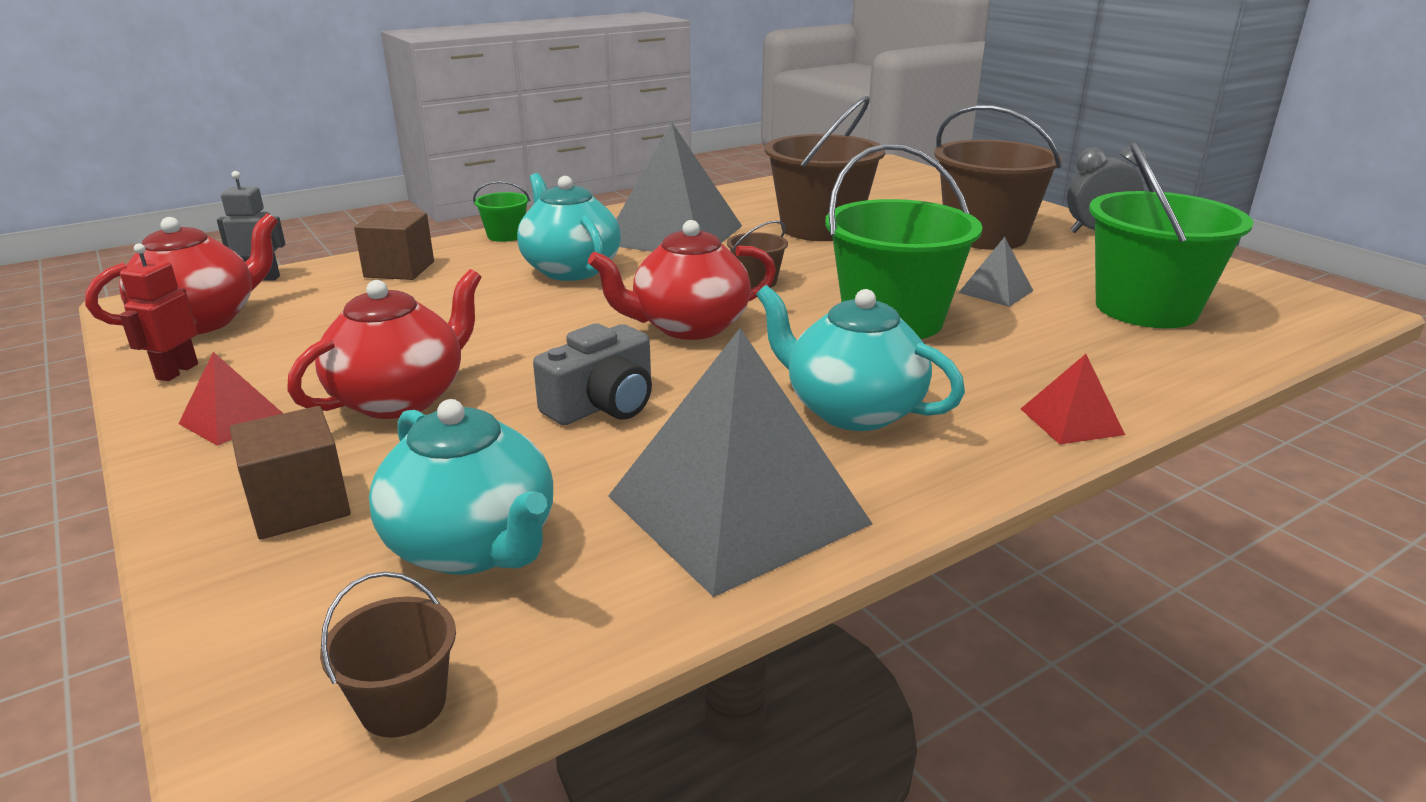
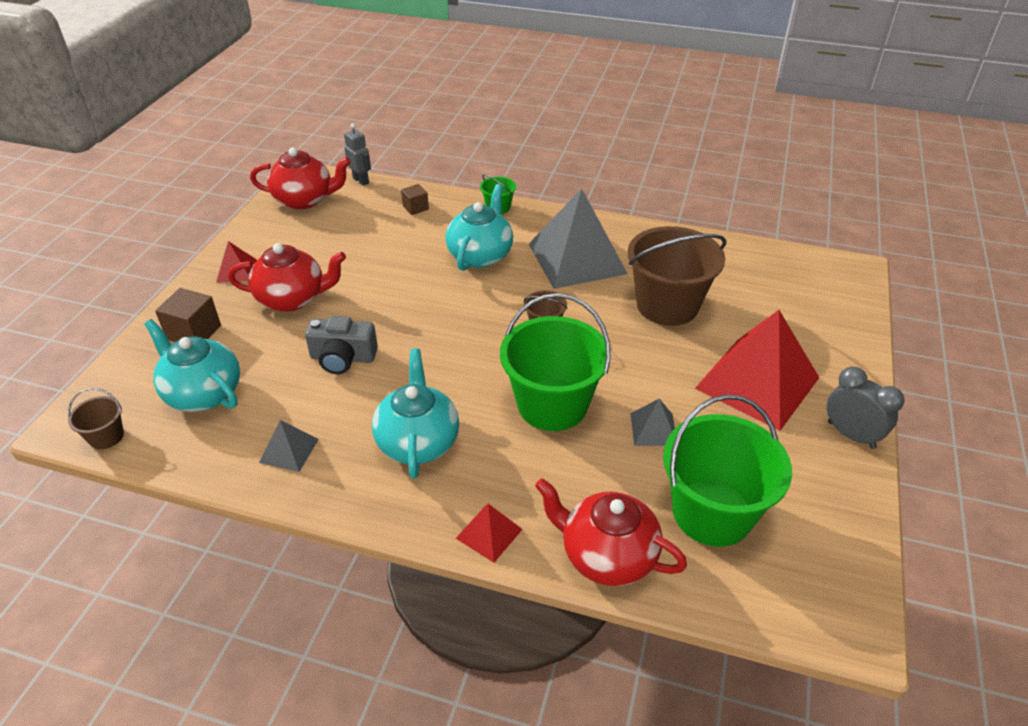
camera: 50 degrees right, 15 degrees up
(177, 371) = (258, 229): red robot -> none
(399, 269) = (415, 207): brown cube -> brown cube, size x0.61
(474, 546) = (203, 393): turquoise teapot -> turquoise teapot turned 120 degrees clockwise
(688, 327) = (455, 335): red teapot -> red teapot (606, 555)
(737, 509) = (289, 450): grey pyramid -> grey pyramid, size x0.44
(985, 236) = (757, 382): brown bucket -> red pyramid

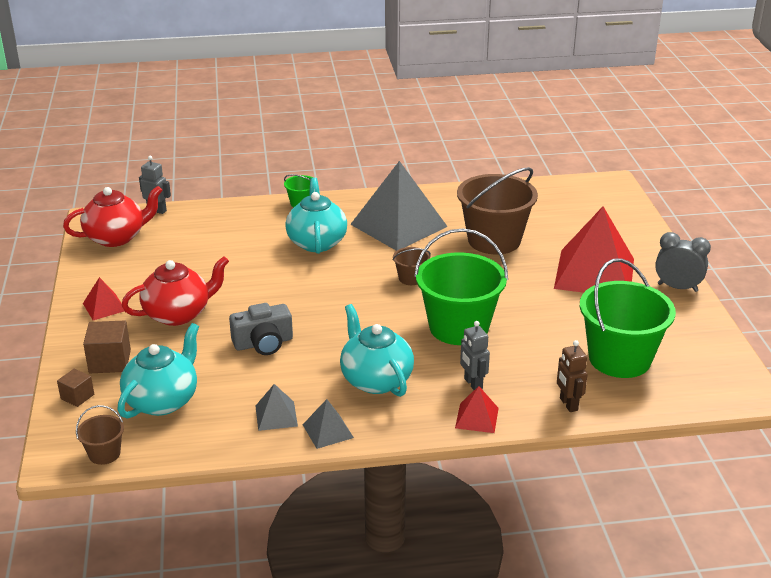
camera: 25 degrees left, 10 degrees down
(203, 393) = (163, 400): turquoise teapot -> turquoise teapot turned 105 degrees clockwise
(415, 207) = (228, 220): brown cube -> brown cube (77, 396)
(516, 485) = (473, 384): none -> grey robot
(606, 555) = (568, 404): red teapot -> brown robot
(653, 429) = (544, 322): grey pyramid -> grey pyramid (328, 431)

